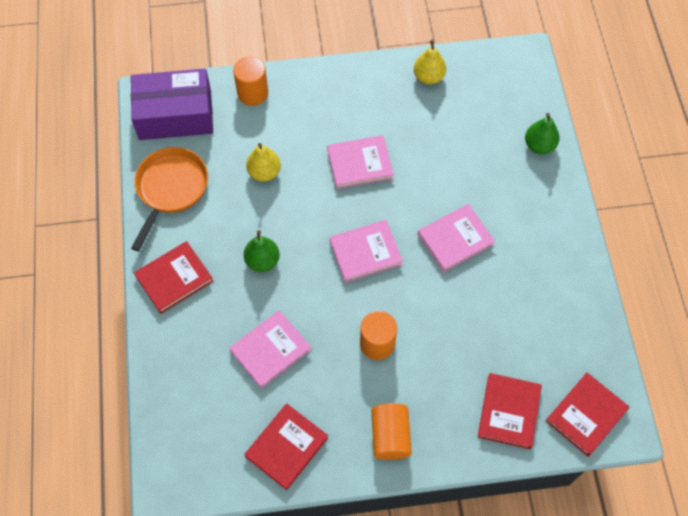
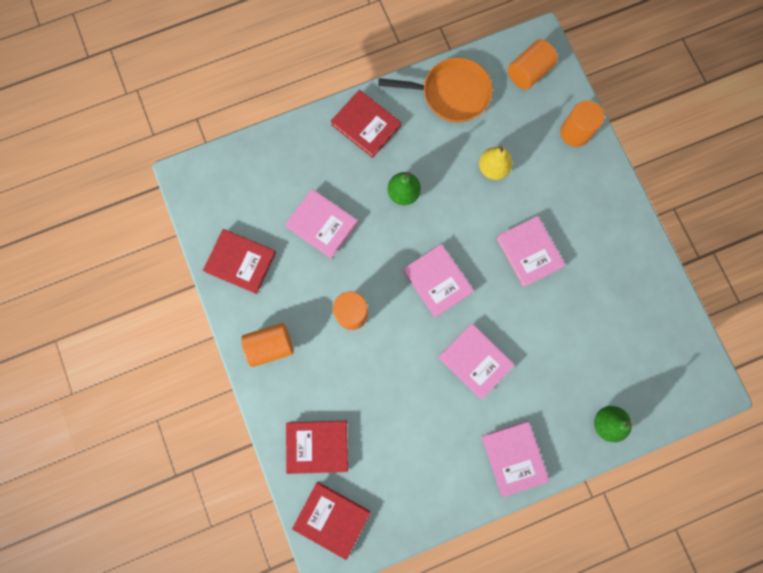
camera: 75 degrees right, 15 degrees up
(175, 114) = (528, 72): purple box -> orange cylinder
(428, 77) = (651, 294): yellow pear -> none
(556, 231) = (513, 457): none -> pink book

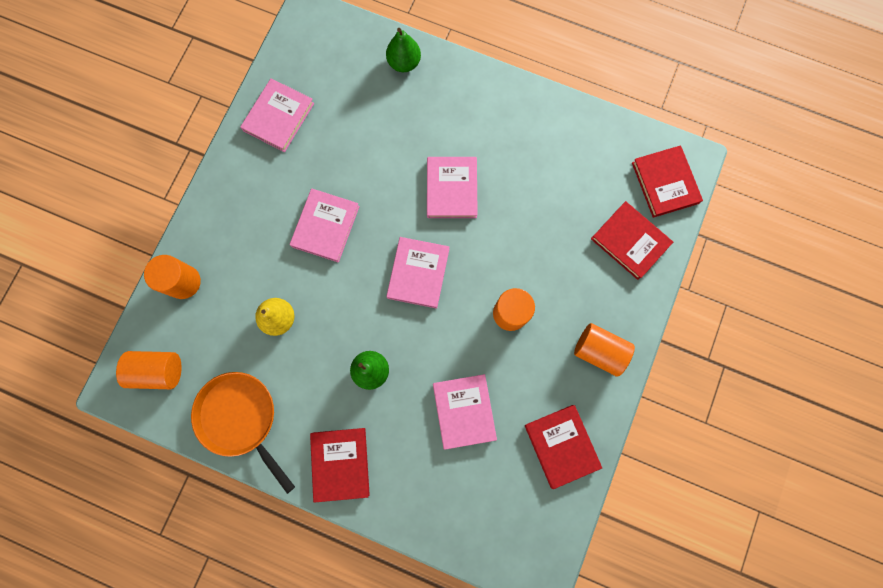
camera: 135 degrees left, 0 degrees up
(513, 457) = (493, 102): pink book -> pink book (279, 117)

